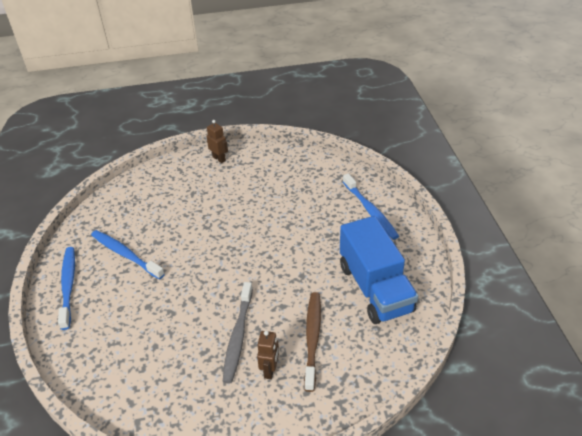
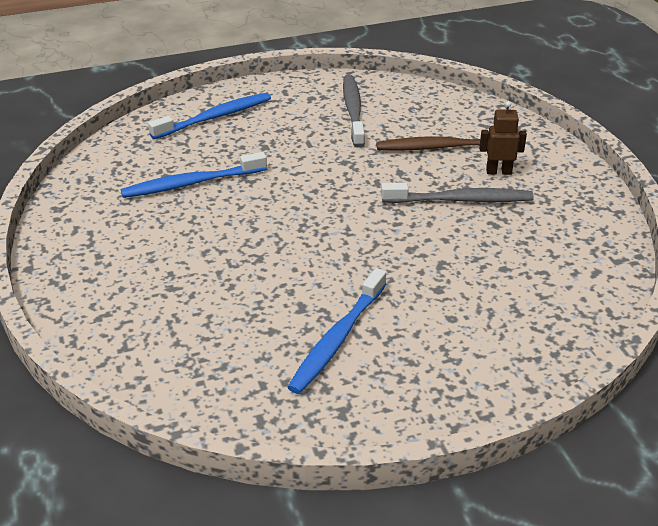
camera: 100 degrees left, 5 degrees down
(68, 286) = (425, 394): blue toothbrush -> blue toothbrush (191, 183)
(219, 159) = (73, 270): brown robot -> none
(375, 288) = (353, 110): blue truck -> grey toothbrush

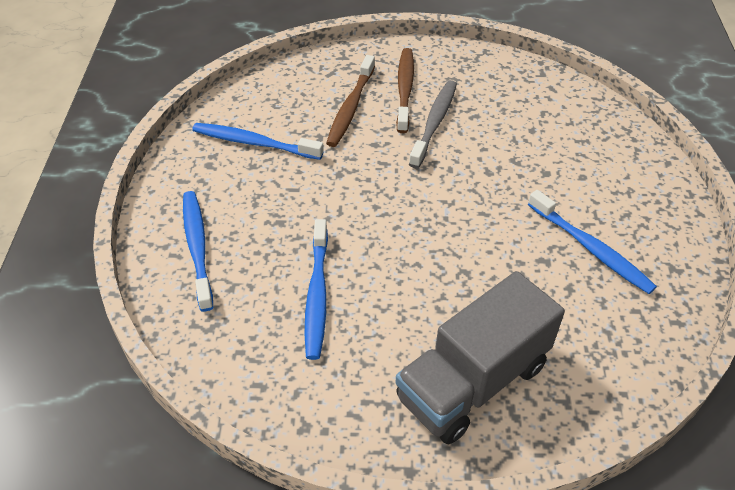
camera: 70 degrees left, 10 degrees up
(128, 285) = (472, 382): none -> grey truck
(353, 110) = (254, 143): grey toothbrush -> blue toothbrush
(498, 171) = (405, 89): brown robot -> brown toothbrush

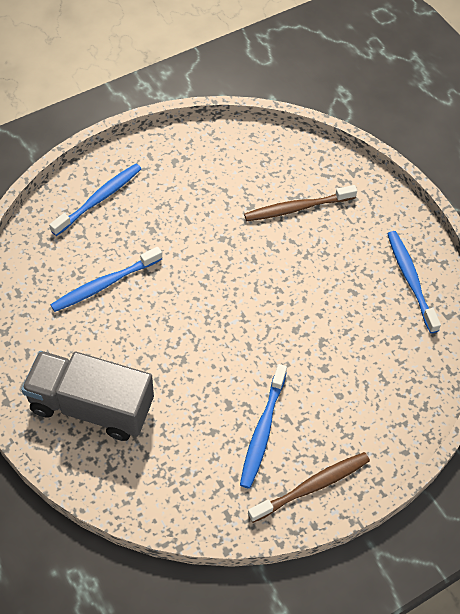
camera: 55 degrees right, 10 degrees up
(254, 143) = (214, 173): blue toothbrush -> blue toothbrush (410, 280)
(405, 89) = (347, 231): brown toothbrush -> brown toothbrush (312, 486)
(434, 123) = (323, 269): grey toothbrush -> none

